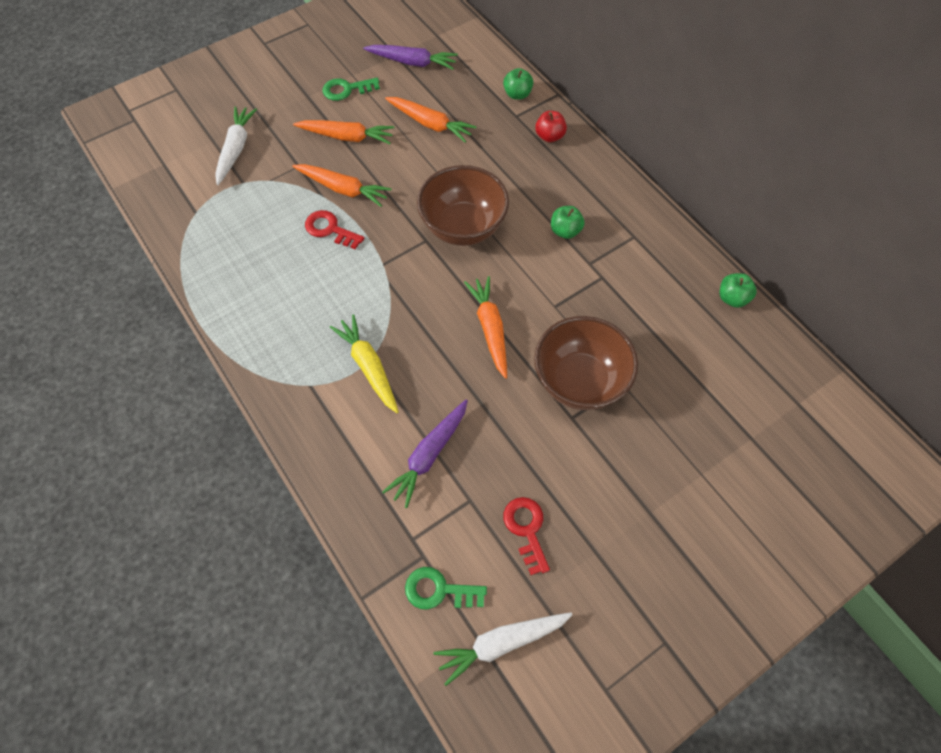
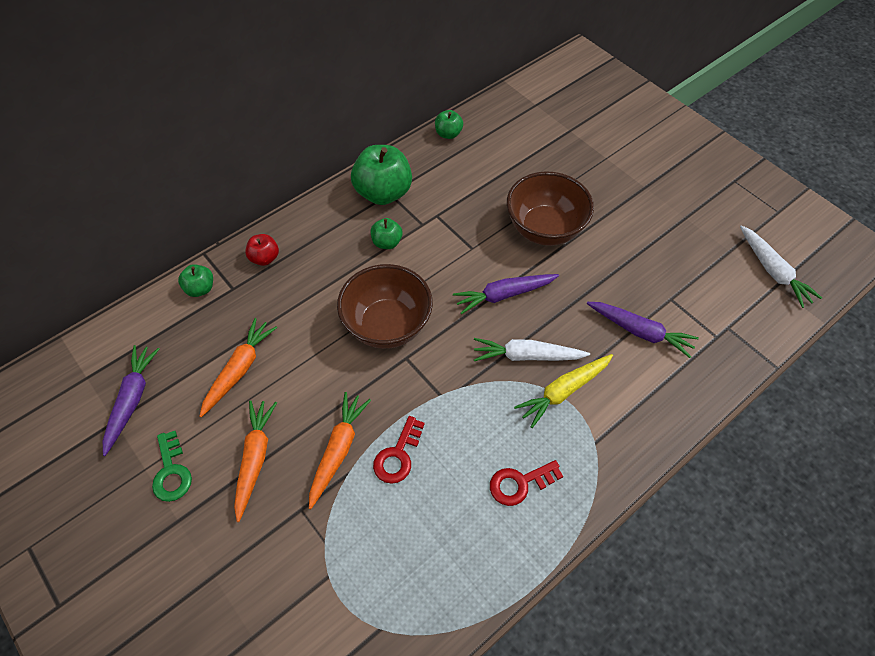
camera: 95 degrees left, 5 degrees down
(236, 149) = (270, 599): white carrot -> white carrot (527, 356)
(439, 590) = (750, 314): green key -> none
(490, 329) = (504, 295): orange carrot -> purple carrot
(526, 529) = (682, 260): red key -> red key (520, 483)
(634, 230) = (383, 193): none -> green apple

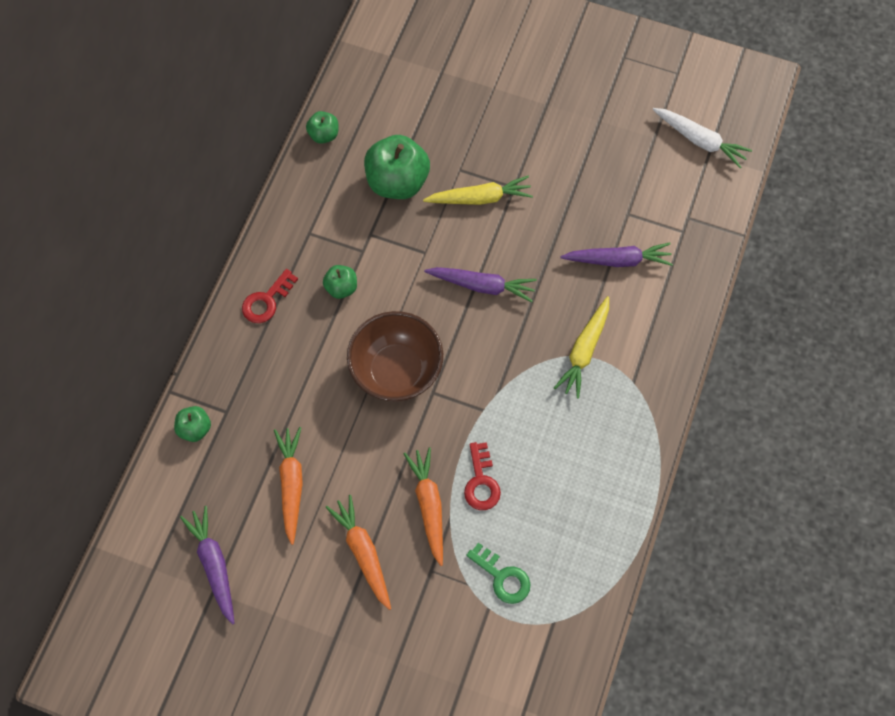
camera: 30 degrees left, 10 degrees up
(171, 472) = (299, 603): green key -> green key (502, 577)
(265, 258) = (234, 365): red apple -> none
(383, 193) = (302, 236): green apple -> green apple (397, 182)
(504, 295) = (482, 286): purple carrot -> purple carrot turned 120 degrees counterclockwise
(520, 483) = (593, 450): red key -> red key (266, 301)
(527, 356) = (535, 334): white carrot -> none
(544, 229) = (480, 198): brown bowl -> yellow carrot

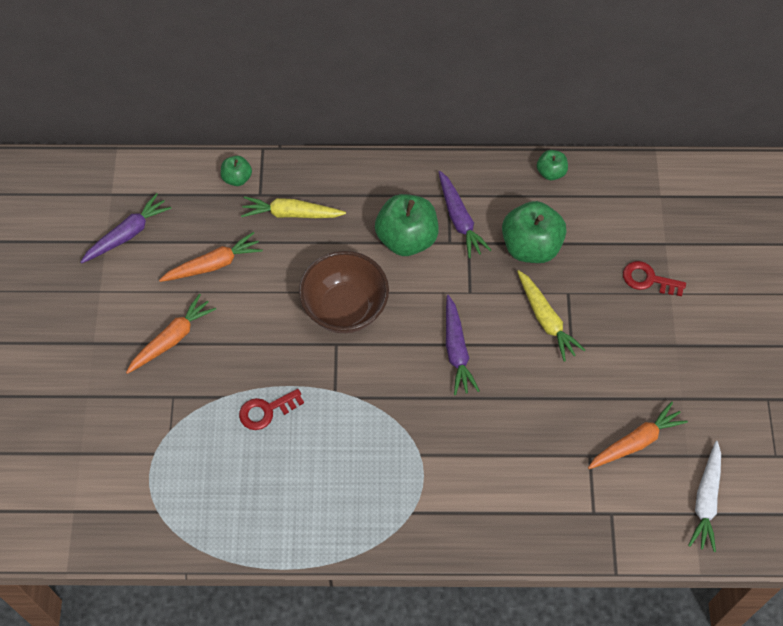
camera: 70 degrees right, 5 degrees down
(266, 301) = (371, 187): red key -> red key (648, 279)
(341, 288) = (406, 238): green apple -> green apple, size x1.96
(429, 505) = (230, 375): orange carrot -> orange carrot (636, 442)
(502, 577) = (185, 456): green key -> none
(584, 351) = (427, 459): yellow carrot -> yellow carrot (291, 213)
(618, 260) = (534, 461): purple carrot -> purple carrot (459, 219)

